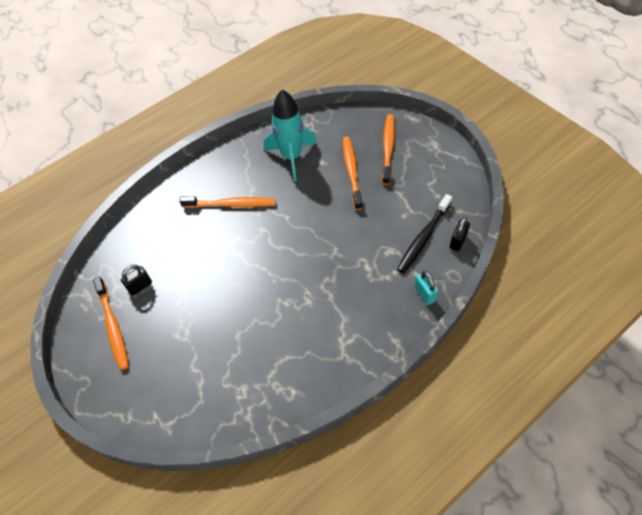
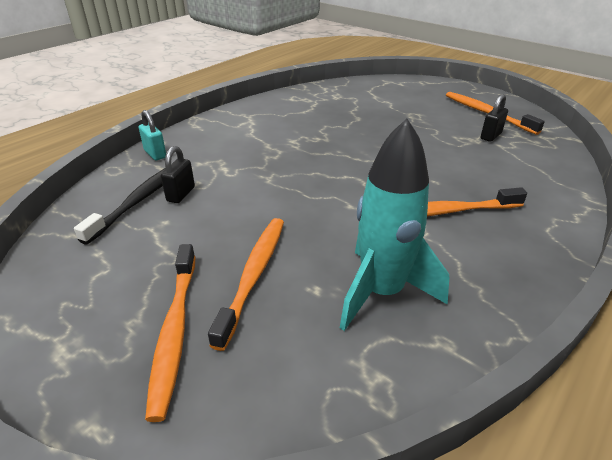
camera: 165 degrees right, 20 degrees down
(352, 172) = (253, 276): orange toothbrush -> orange toothbrush turned 150 degrees counterclockwise
(458, 241) = (91, 199): black padlock -> black padlock (181, 194)

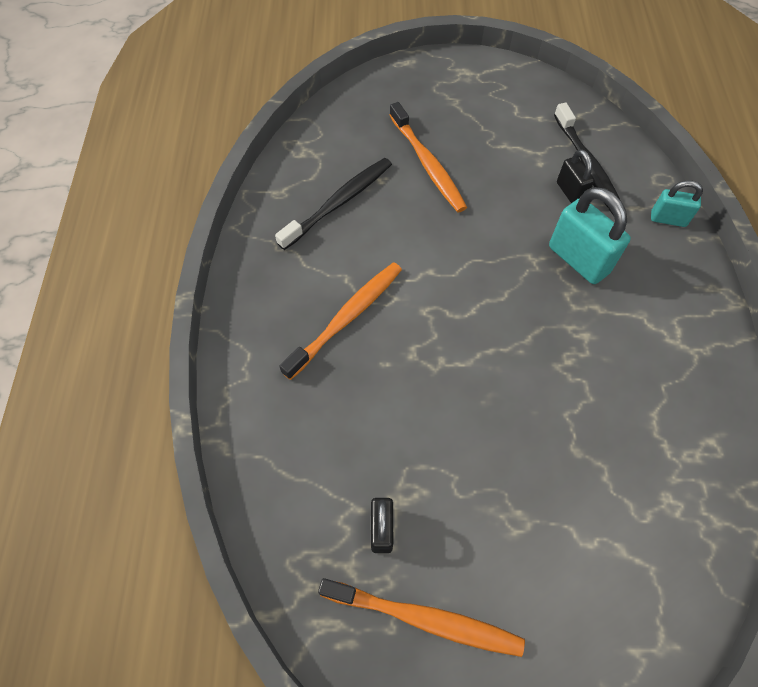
camera: 140 degrees right, 25 degrees up
(175, 331) = (427, 110): orange toothbrush -> none
(241, 164) = (578, 259): none -> turquoise padlock
(381, 292) = (338, 203): turquoise rocket -> black toothbrush

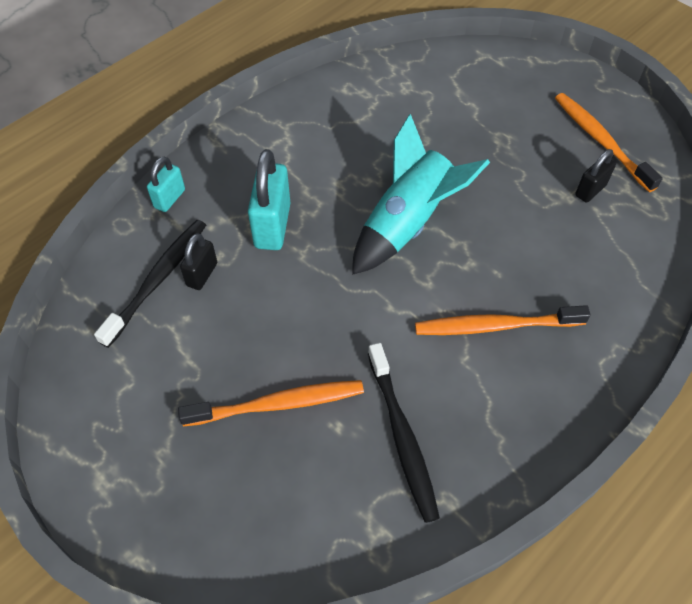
camera: 135 degrees left, 5 degrees down
(338, 203) = (402, 436): black toothbrush -> black toothbrush turned 105 degrees counterclockwise
(427, 164) = (277, 404): orange toothbrush -> orange toothbrush turned 60 degrees clockwise
(493, 347) = (408, 223): none -> turquoise rocket
(668, 219) = (169, 198): turquoise padlock -> turquoise padlock turned 60 degrees clockwise

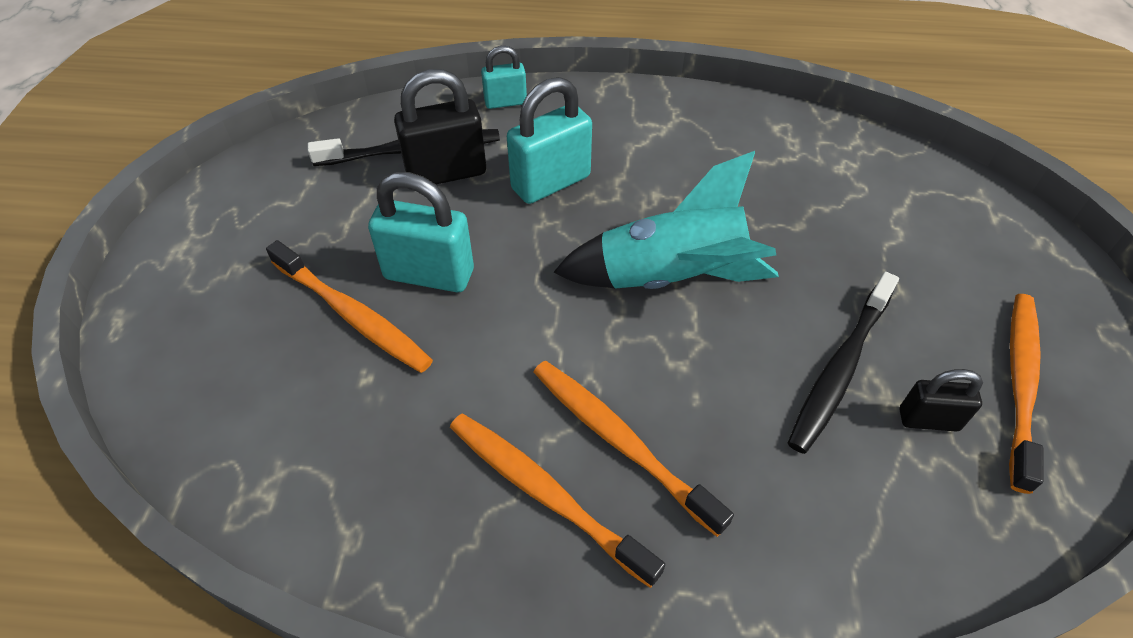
camera: 50 degrees right, 5 degrees down
(202, 274) = (446, 173): black padlock -> black padlock, size x1.72
(285, 340) = (429, 274): none -> turquoise padlock
(402, 436) = (398, 441): black toothbrush -> black toothbrush (840, 368)
(499, 383) = (546, 494): none -> orange toothbrush

